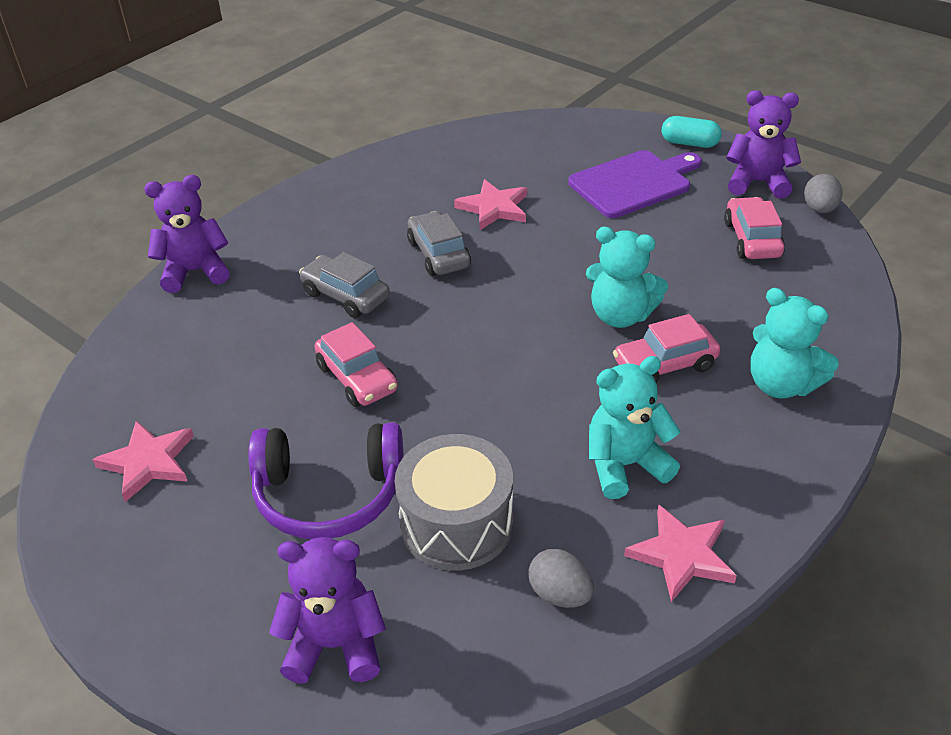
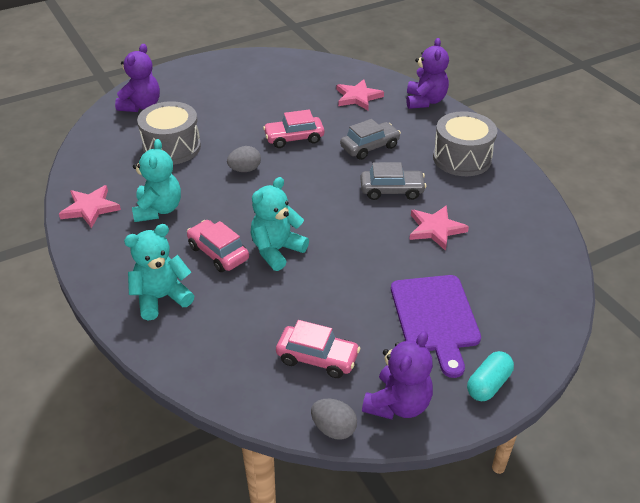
camera: 110 degrees right, 0 degrees up
(148, 462) = (280, 75): pink star -> pink star (358, 97)
(329, 494) = (221, 117): purple headphones -> none
(336, 214) = (462, 158): none -> grey drum
(560, 594) = (107, 166): grey egg -> grey egg (245, 170)
(665, 365) = (218, 253): pink car -> pink car turned 45 degrees counterclockwise

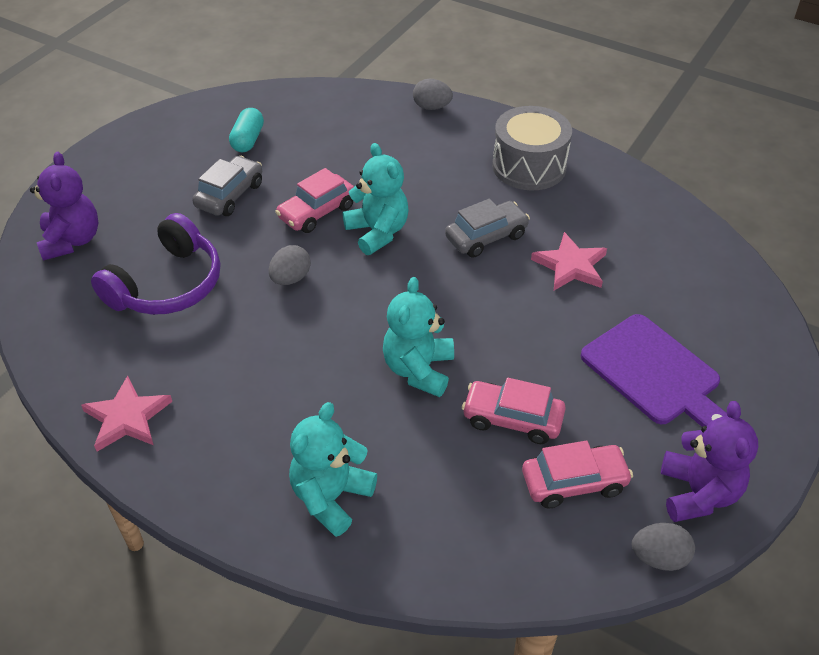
camera: 30 degrees left, 5 degrees up
(158, 209) = (224, 379): turquoise teddy bear -> turquoise teddy bear (377, 232)
(172, 147) = (167, 285): grey drum -> purple headphones
(218, 253) = (351, 404): pink car -> pink car (512, 419)
(358, 97) = (350, 129): pink star -> none
(369, 147) = (416, 190): grey car -> grey car (230, 195)
(425, 101) = (432, 107): purple teddy bear -> grey egg
(488, 384) = (763, 424): turquoise capsule -> turquoise capsule (248, 140)

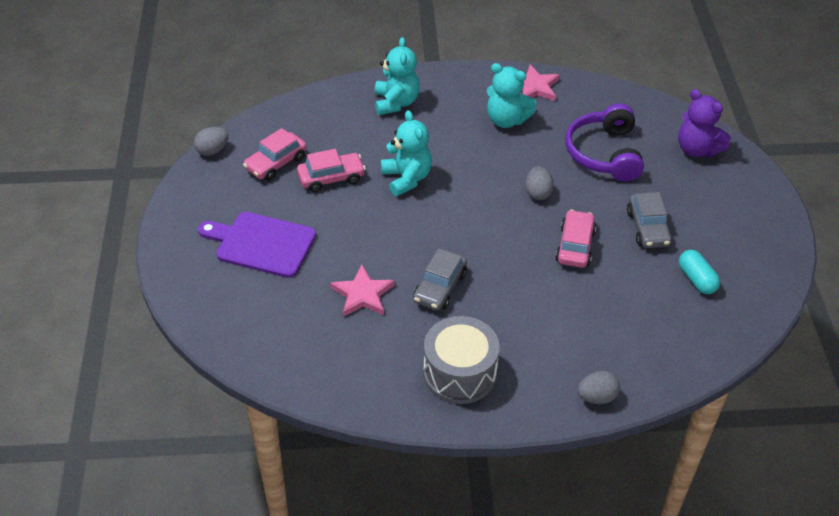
camera: 145 degrees right, 0 degrees up
(377, 232) = (518, 252): turquoise teddy bear -> turquoise teddy bear (506, 120)
(698, 493) = (204, 188): purple teddy bear -> none

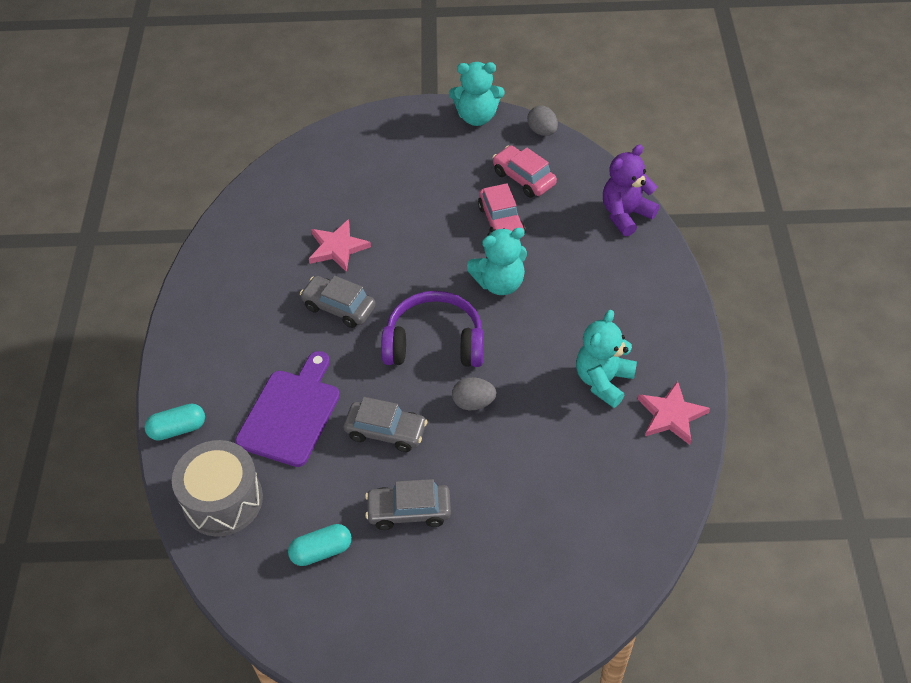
camera: 95 degrees right, 5 degrees up
(261, 244) = (410, 173): purple cutting board -> purple cutting board (291, 413)
(396, 103) = (628, 275): turquoise teddy bear -> turquoise teddy bear (477, 117)
(459, 373) = (229, 319): grey drum -> grey drum (223, 500)
(575, 246) = (386, 431): pink car -> grey car
(597, 397) = (178, 429): grey egg -> turquoise capsule
(604, 153) = (543, 481): purple headphones -> purple headphones (434, 343)
(697, 149) = (553, 595): purple teddy bear -> purple teddy bear (625, 215)

